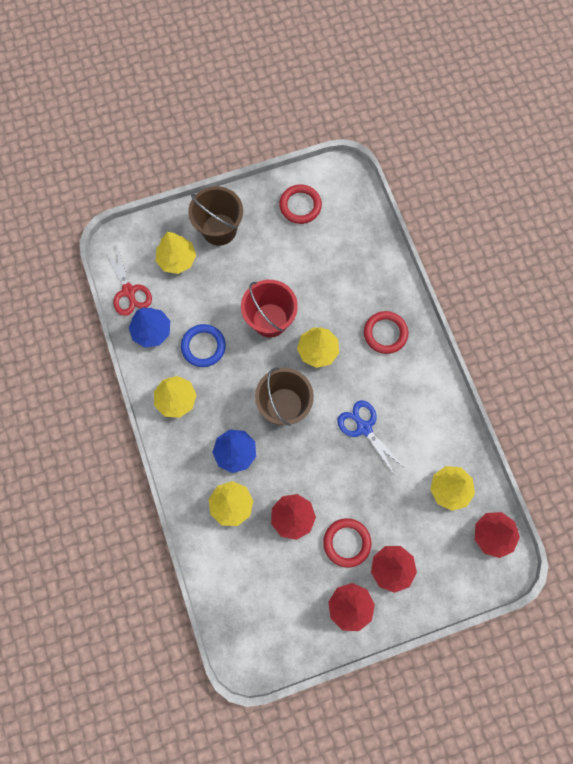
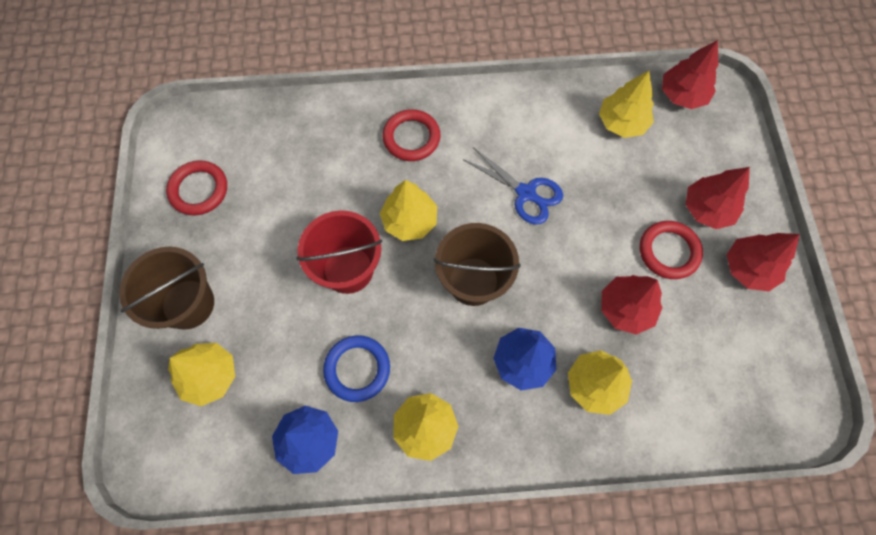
camera: 75 degrees left, 5 degrees down
(129, 291) = (233, 462): red scissors -> none
(364, 427) = (526, 193): blue scissors -> blue scissors turned 120 degrees counterclockwise

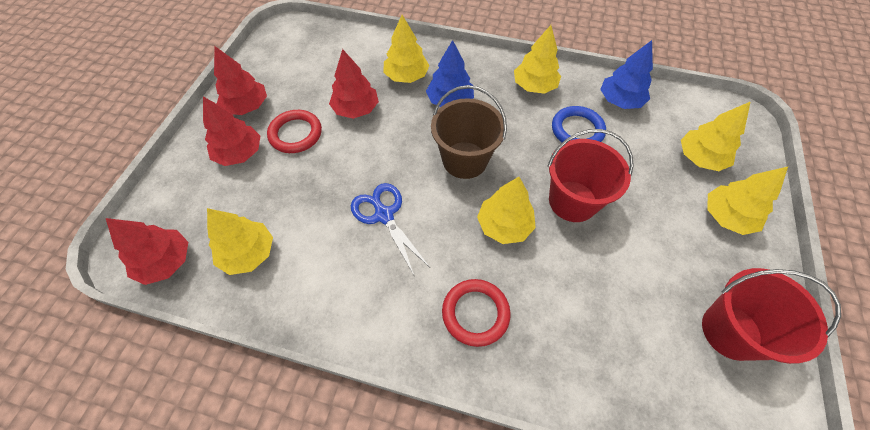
camera: 160 degrees left, 10 degrees down
(188, 304) = (726, 217): brown bucket -> yellow tree
(199, 190) = (731, 331): red ring -> red bucket

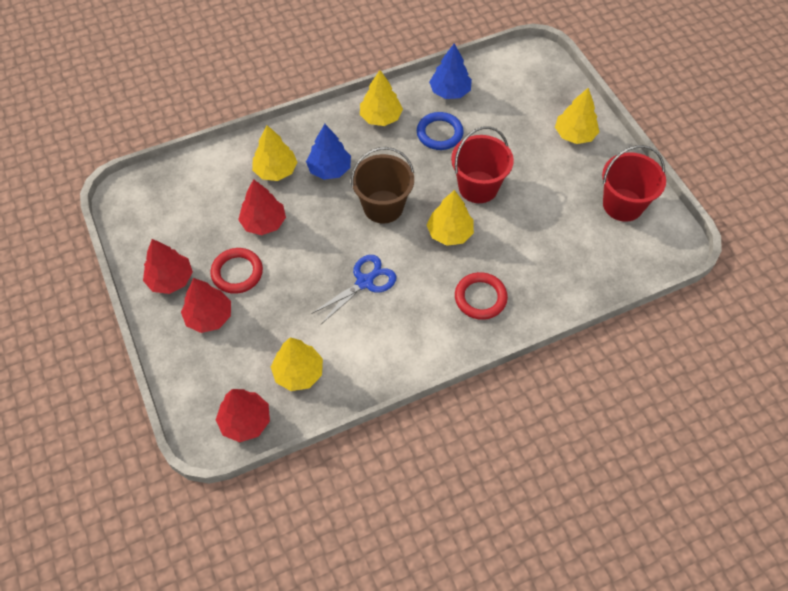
camera: 40 degrees left, 0 degrees up
(384, 215) = (365, 282): blue scissors -> blue scissors turned 120 degrees clockwise
(700, 158) = (532, 103): yellow tree -> none

